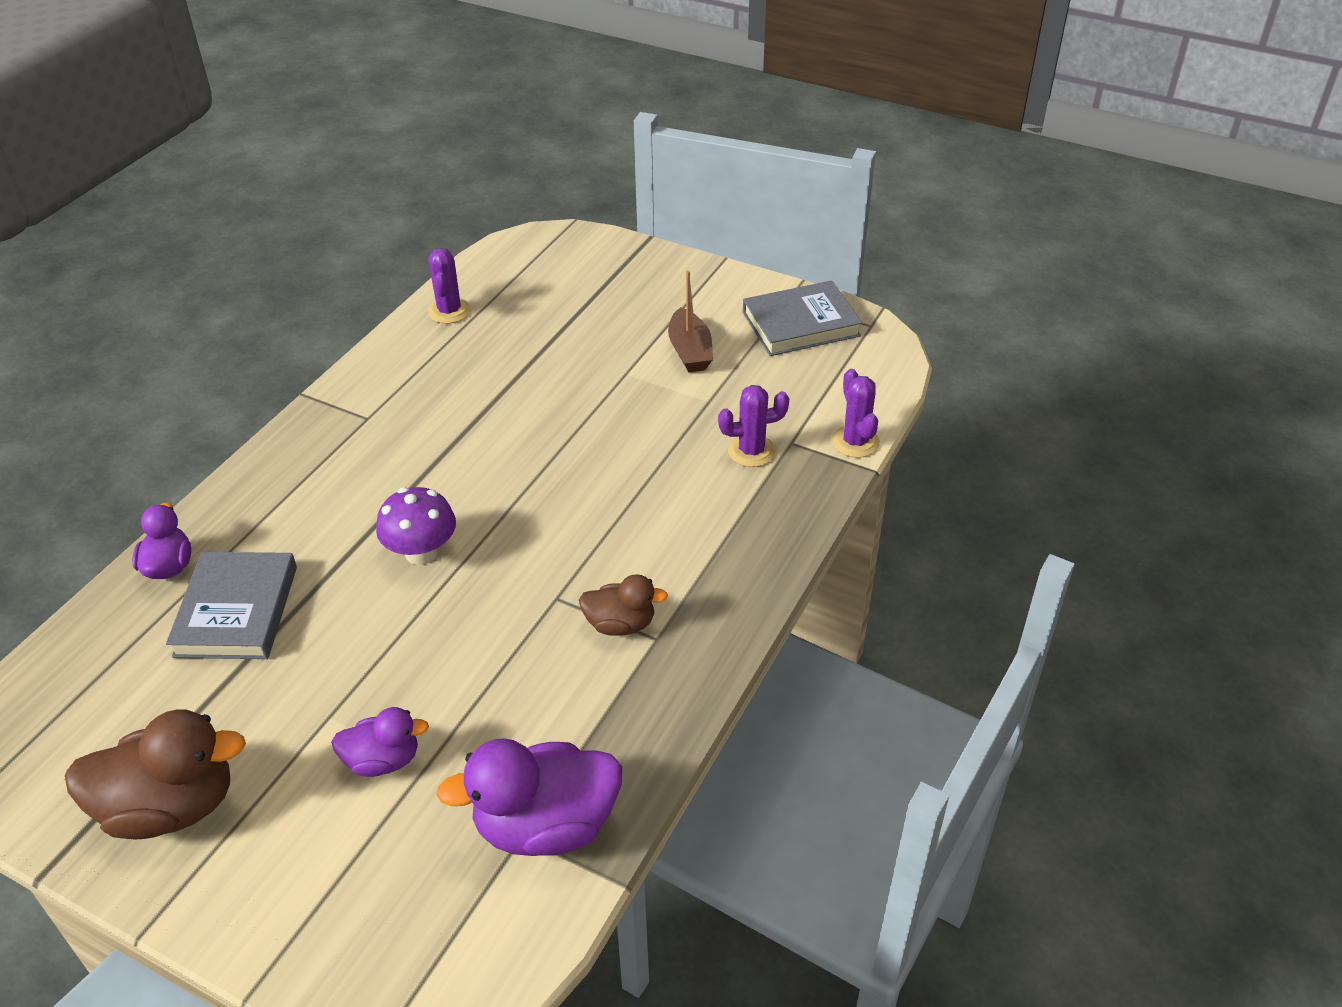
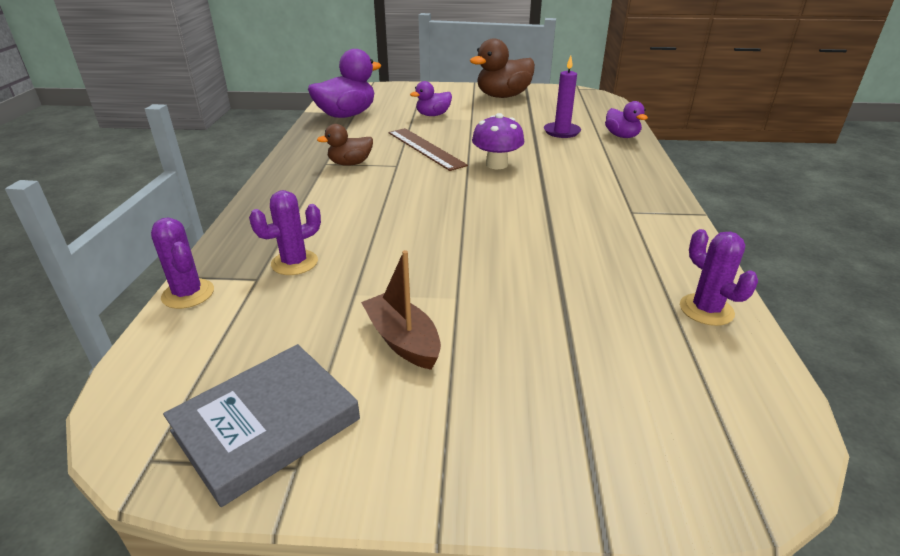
camera: 155 degrees right, 10 degrees down
(237, 611) = (561, 132): grey book -> purple candle
(485, 632) = (425, 148): none -> brown ruler

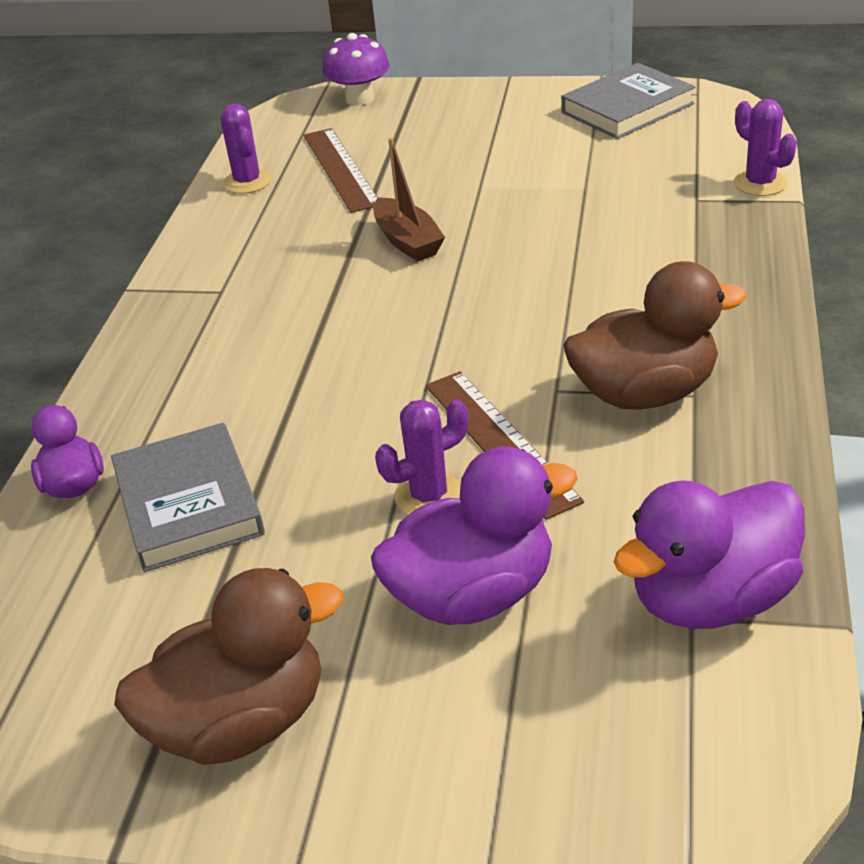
camera: 170 degrees left, 5 degrees up
(294, 263) = (662, 216): purple cactus -> purple cactus (429, 496)
(350, 163) = (645, 393): brown duck -> brown duck, size x1.77
(403, 340) = (532, 154): brown boat -> brown boat (407, 241)
(433, 115) = (473, 594): purple duck -> purple duck, size x1.77
(496, 164) = (372, 390): purple mushroom -> purple mushroom (360, 99)
(561, 132) = (189, 503): purple candle -> grey book
(615, 325) = (340, 169): none -> brown ruler

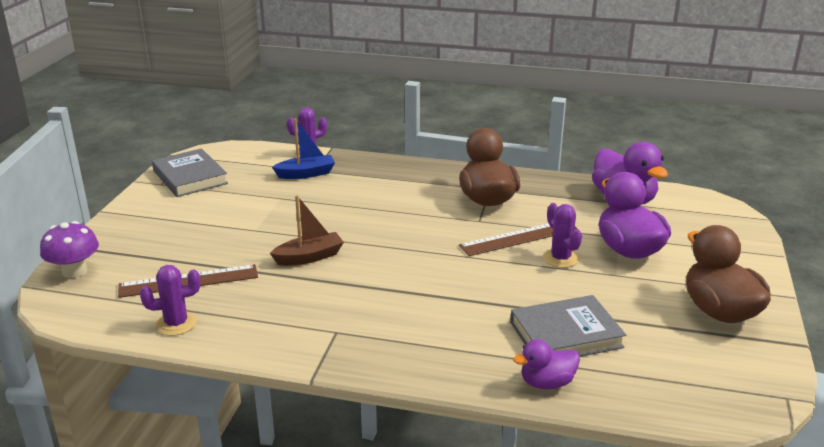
camera: 90 degrees left, 10 degrees down
(678, 194) = (306, 174): none -> blue boat

